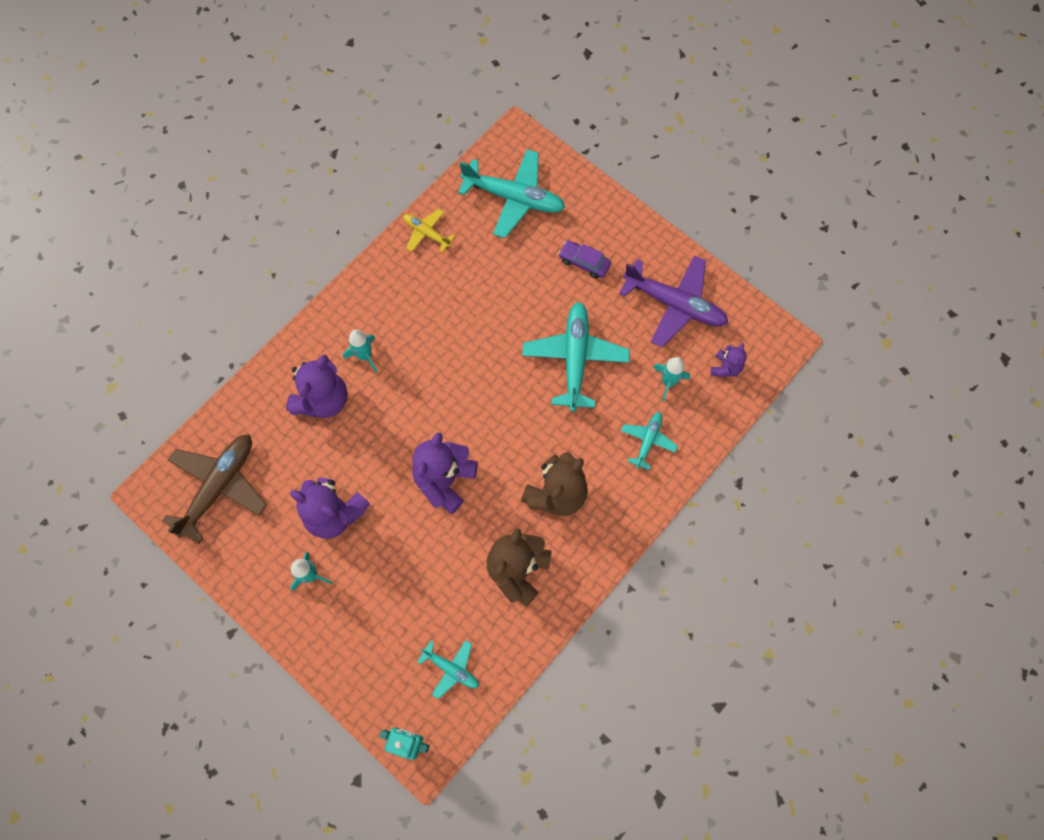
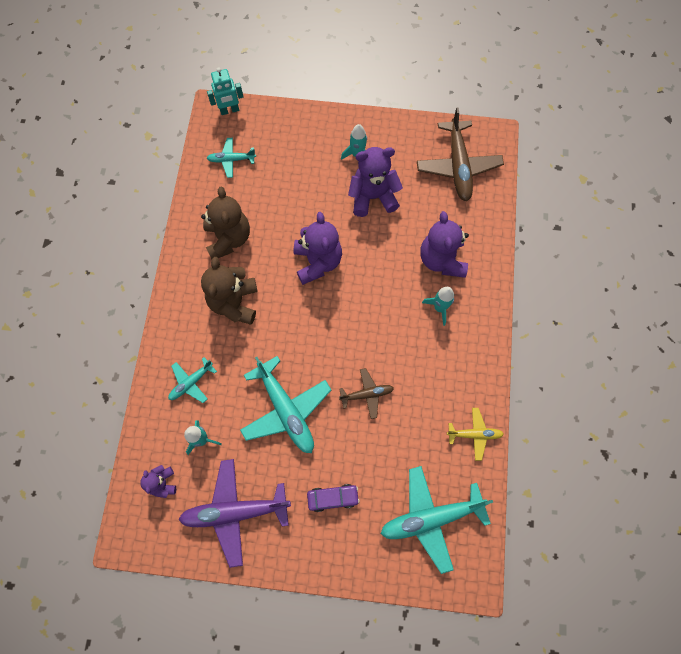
camera: 145 degrees right, 0 degrees up
(493, 324) = (367, 394): none -> brown plane
(648, 441) = (191, 382): turquoise plane -> turquoise plane turned 60 degrees clockwise

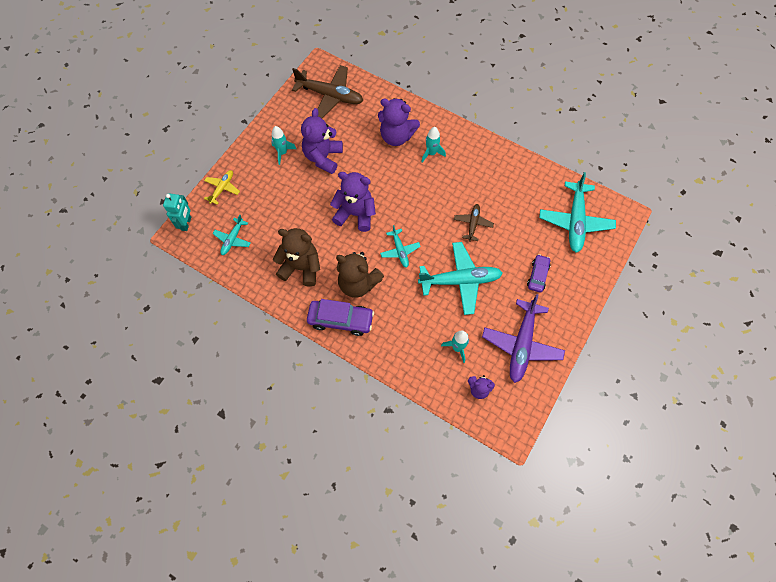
camera: 65 degrees left, 5 degrees down
(185, 304) = (341, 320): none -> purple car
(191, 382) = (408, 339): turquoise plane -> turquoise plane (400, 251)
(474, 434) = (530, 172): yellow plane -> yellow plane (222, 188)

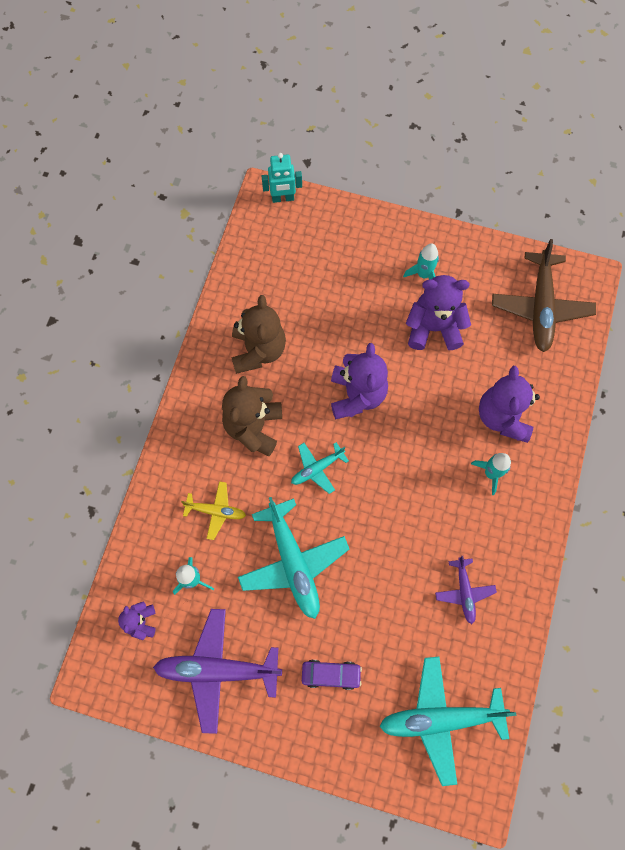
camera: 75 degrees right, 5 degrees up
(222, 188) = (345, 221): yellow plane -> yellow plane (216, 511)
(232, 239) = (276, 257): turquoise plane -> none
(341, 320) = (197, 420): purple car -> none
(473, 224) = (389, 561): brown plane -> none
(502, 188) = (464, 592): none -> purple plane

